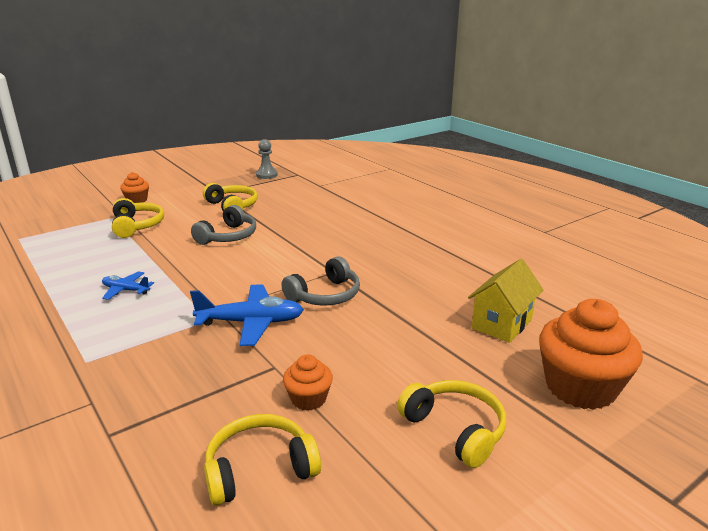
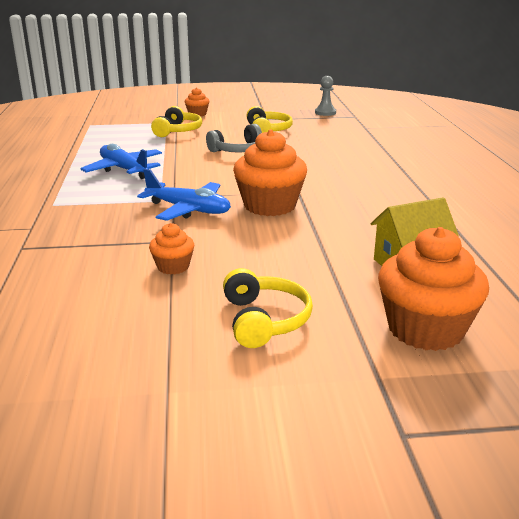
camera: 30 degrees right, 0 degrees up
(126, 290) = (124, 169): blue plane -> blue plane, size x1.78
(259, 469) = (90, 295): yellow headphones -> none
(325, 295) = (269, 206): grey headphones -> orange cupcake

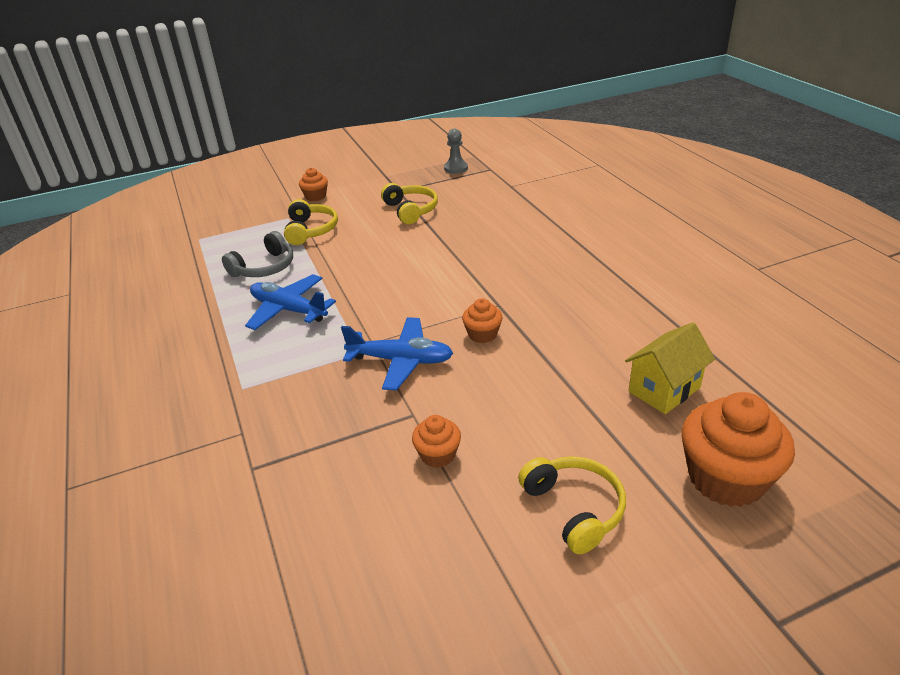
camera: 15 degrees left, 10 degrees up
(239, 150) = (399, 250): grey headphones -> grey headphones (264, 267)
(269, 206) = (482, 334): orange cupcake -> orange cupcake, size x0.51

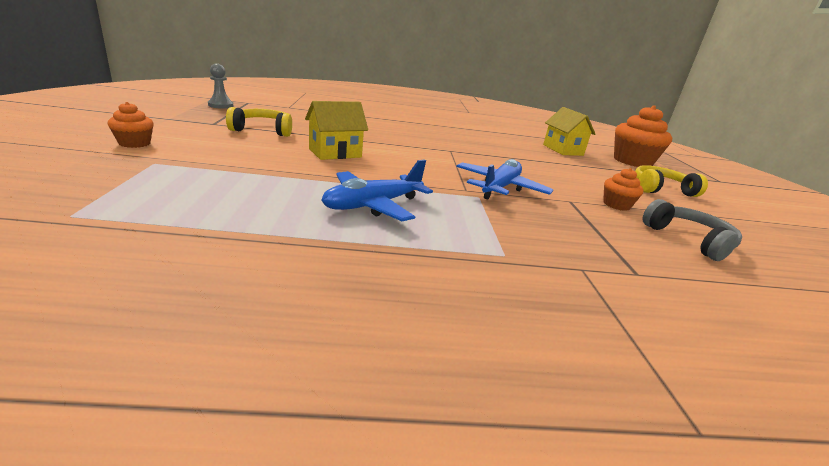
camera: 75 degrees left, 10 degrees down
(264, 267) = (257, 197): grey headphones -> grey headphones (689, 240)
(310, 230) = (214, 162): yellow headphones -> none
(393, 256) = (335, 153): none -> yellow house
(482, 334) = (483, 162): orange cupcake -> none

